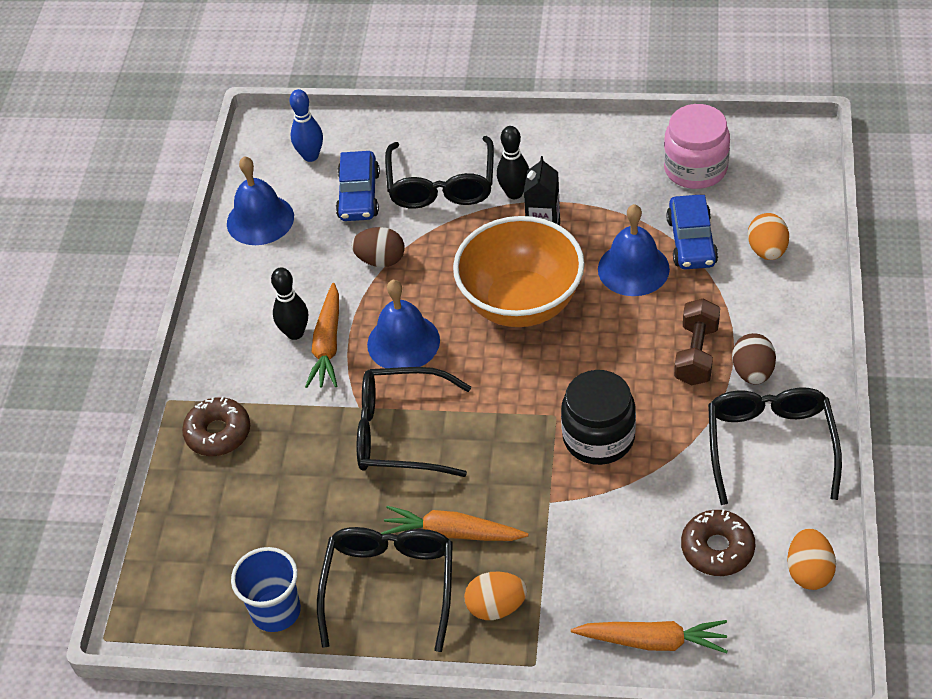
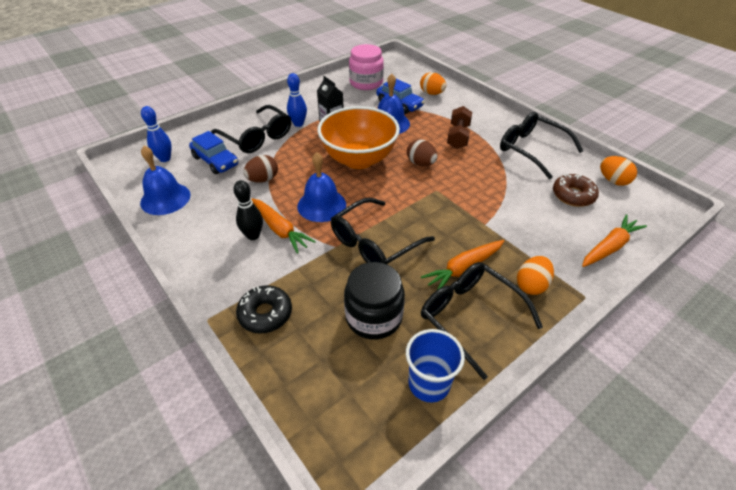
camera: 50 degrees left, 5 degrees down
(218, 433) = (265, 314): brown donut -> black donut
(514, 193) = (298, 124): black bowling pin -> blue bowling pin
(598, 437) = (466, 187): black jar -> black jar (373, 317)
(696, 354) = (458, 137): brown dumbbell -> brown dumbbell turned 45 degrees clockwise
(752, 372) = (487, 131): brown egg -> brown egg (421, 163)

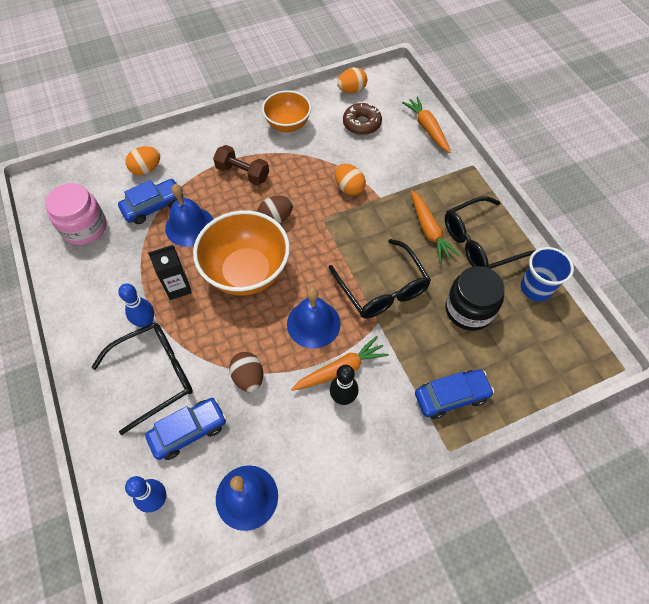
camera: 75 degrees left, 15 degrees up
(265, 314) = (451, 396): black donut -> blue car
(531, 149) = (287, 125): black glasses -> orange bowl
(531, 285) = (456, 192): orange egg -> orange egg (349, 188)

